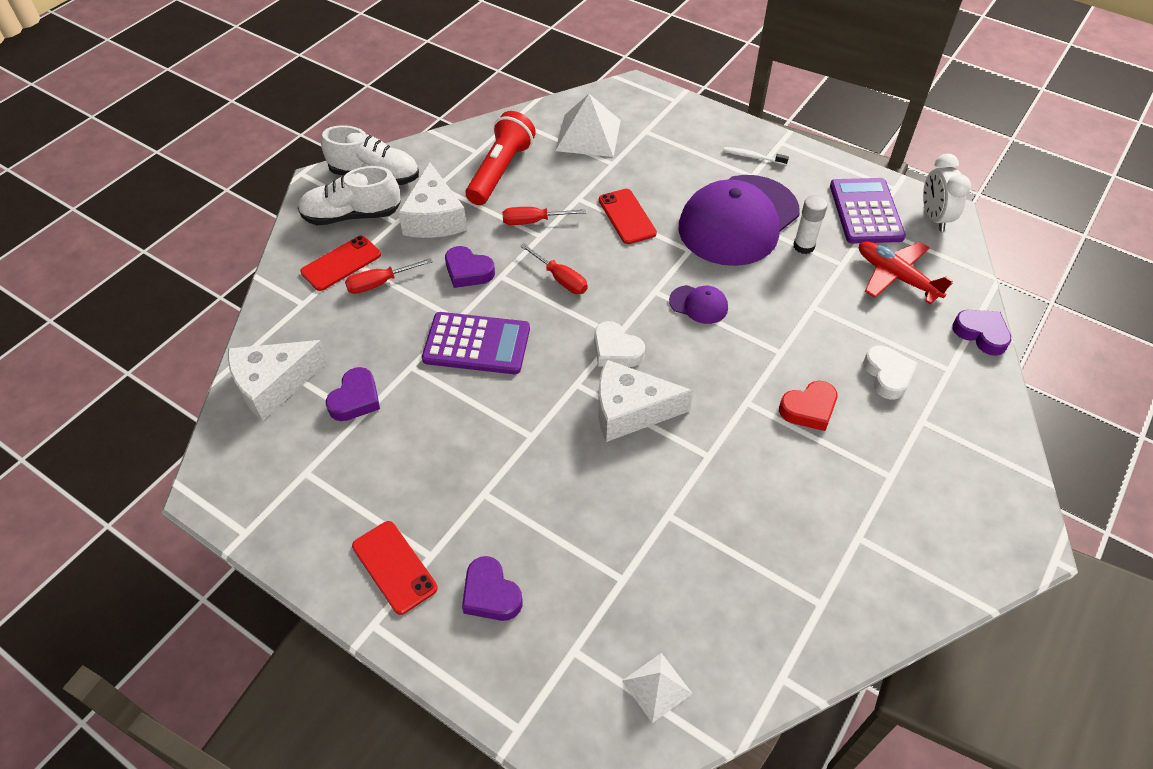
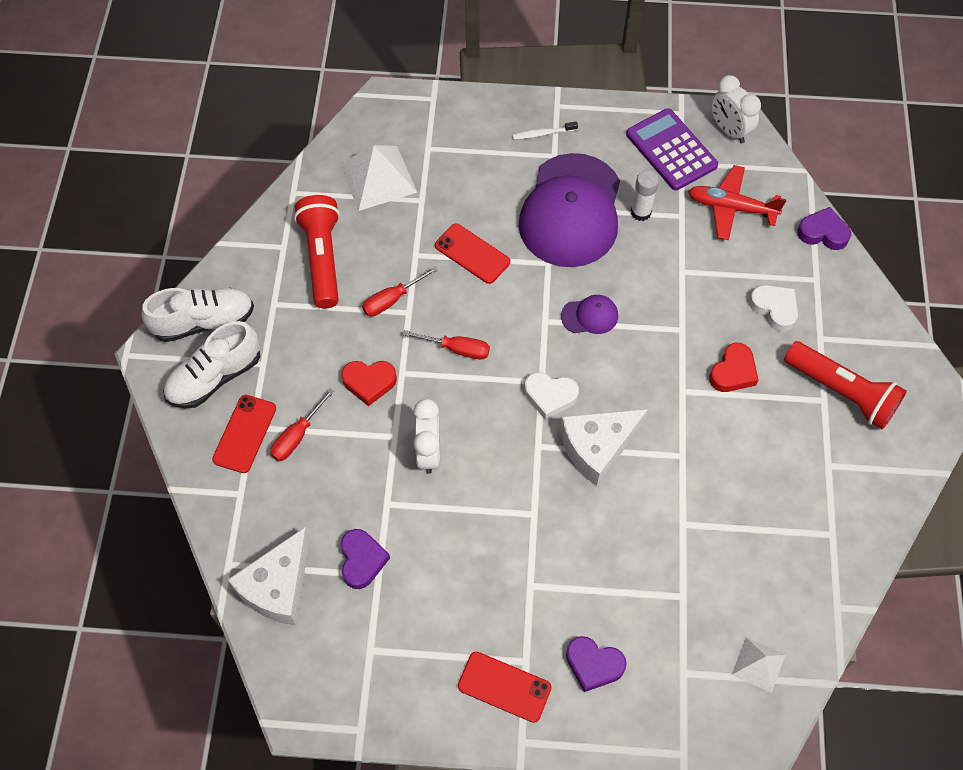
camera: 30 degrees left, 10 degrees up
(434, 218) = (297, 341): white cheese -> none
(468, 271) = (369, 382): purple heart -> red heart
(477, 344) = (429, 452): purple calculator -> white clock
(915, 478) = (841, 392): none -> red flashlight

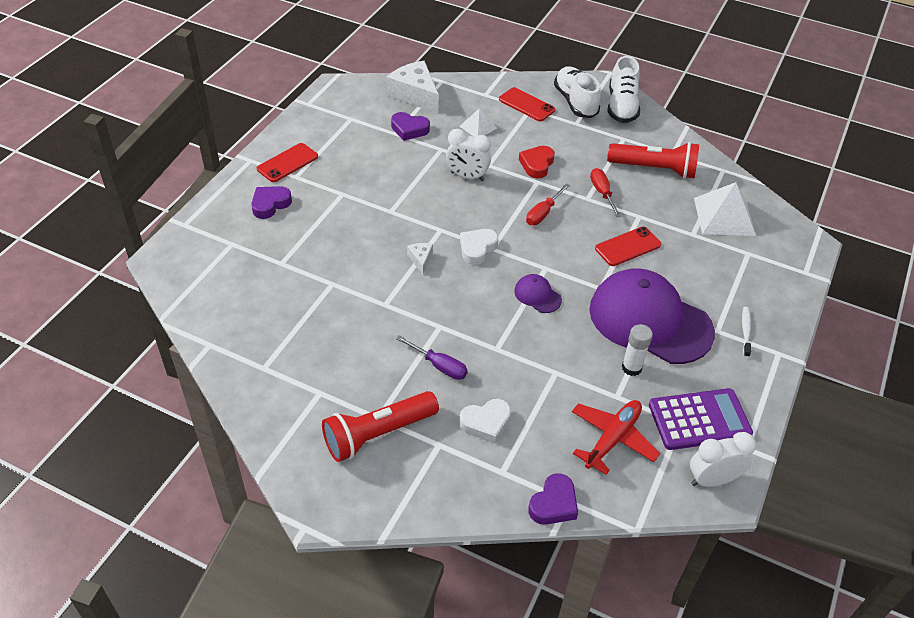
camera: 110 degrees right, 15 degrees down
(297, 436) = (513, 125): red screwdriver -> none
(590, 316) = (537, 295): purple cap -> purple cap turned 120 degrees clockwise
(597, 447) = (420, 259): white cheese -> white cheese, size x0.46
(733, 372) = (439, 366): red heart -> purple screwdriver
(758, 664) = (206, 282): white pyramid -> white pyramid (478, 127)

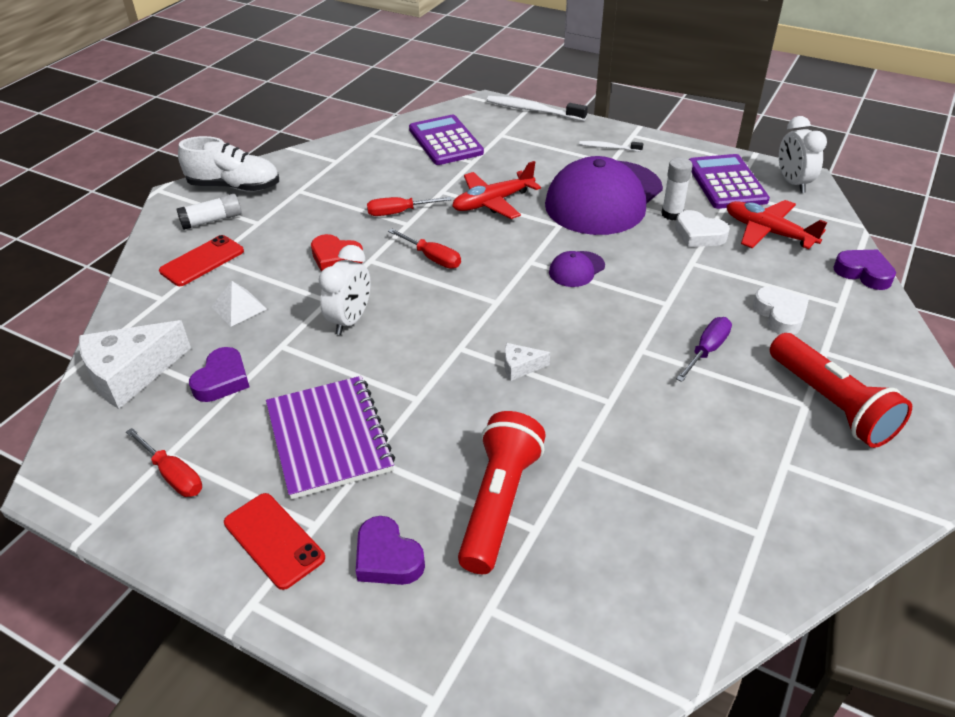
camera: 85 degrees left, 5 degrees down
(336, 122) = (173, 475): none -> red screwdriver
(359, 176) = (329, 438): none -> purple notebook
(477, 248) = (497, 314): white heart -> white heart (699, 234)
(575, 102) = (212, 220): white shoe -> white glue stick
(628, 247) = (492, 202): red phone -> red plane
(654, 169) = (361, 175): red flashlight -> red flashlight (499, 503)
(724, 216) = (445, 141): white pyramid -> purple calculator
(806, 277) = (533, 110): none -> white toothbrush

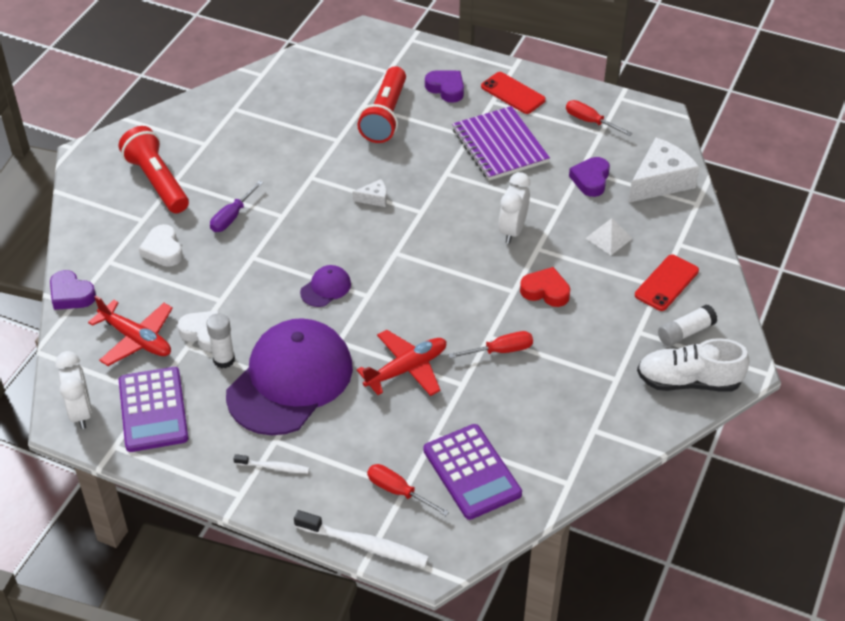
camera: 175 degrees right, 5 degrees up
(432, 258) = (457, 295): red screwdriver -> red screwdriver (398, 491)

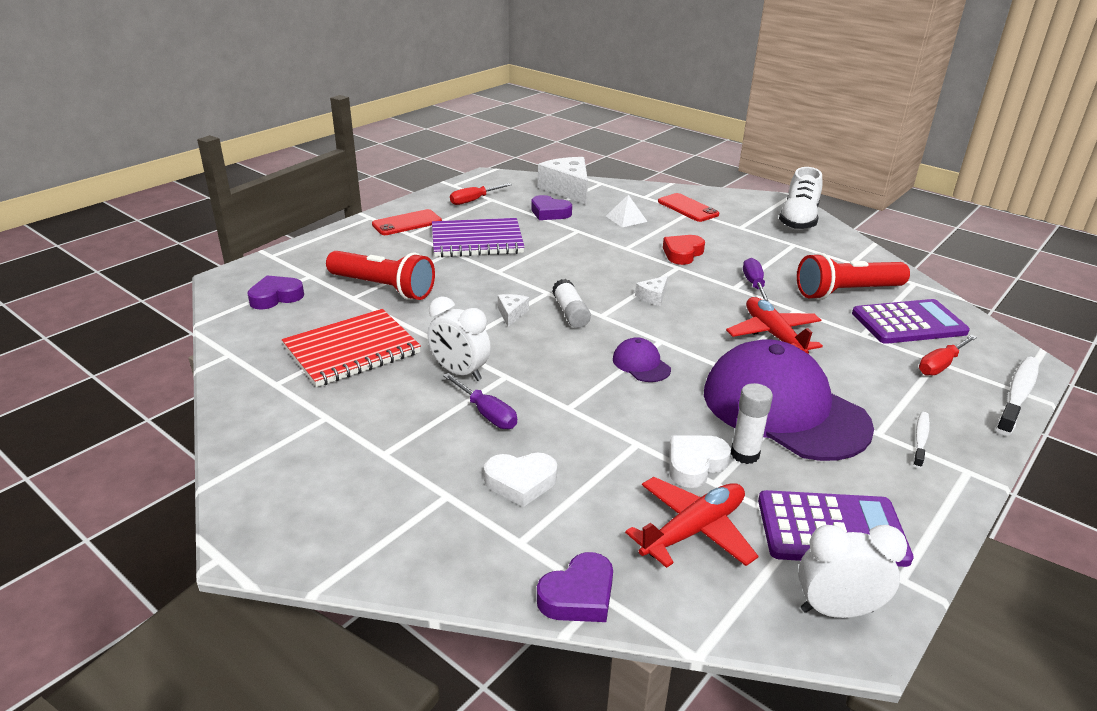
camera: 75 degrees left, 15 degrees down
(157, 182) = (374, 470): red flashlight -> red flashlight (847, 292)
(287, 129) = (352, 350): none -> red notebook
(443, 281) = (653, 297): none -> white cheese
(446, 88) = (369, 251): purple heart -> purple heart (276, 297)
(500, 351) = (754, 285): red screwdriver -> purple screwdriver
(512, 230) = (597, 254): white clock -> white clock (460, 372)
(685, 332) = (745, 211): white glue stick -> white glue stick (570, 313)

